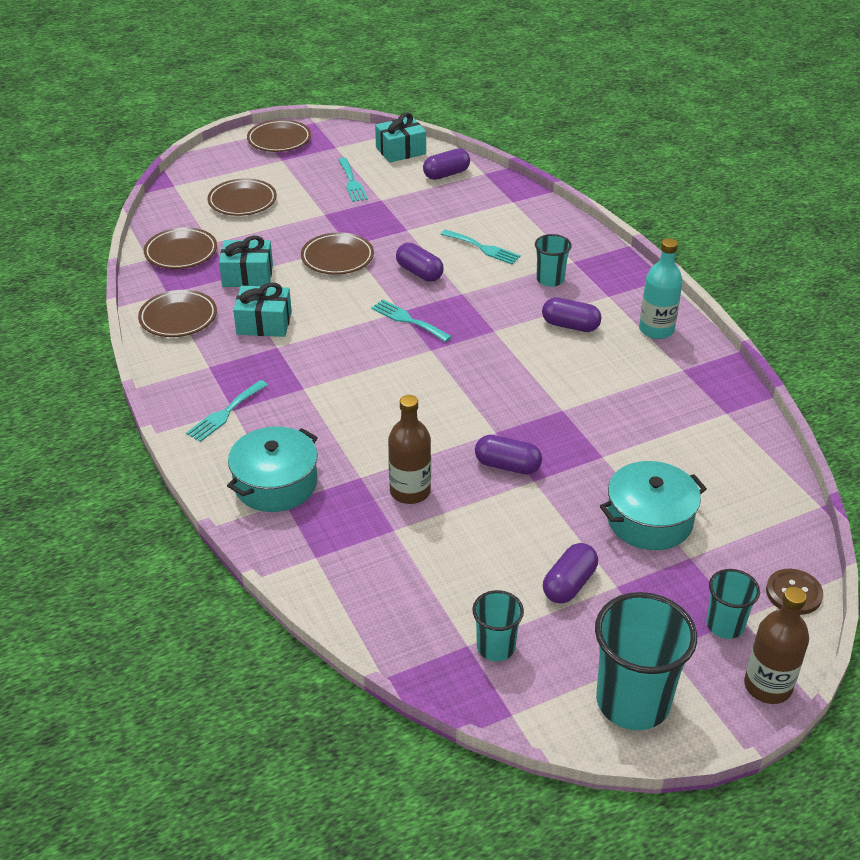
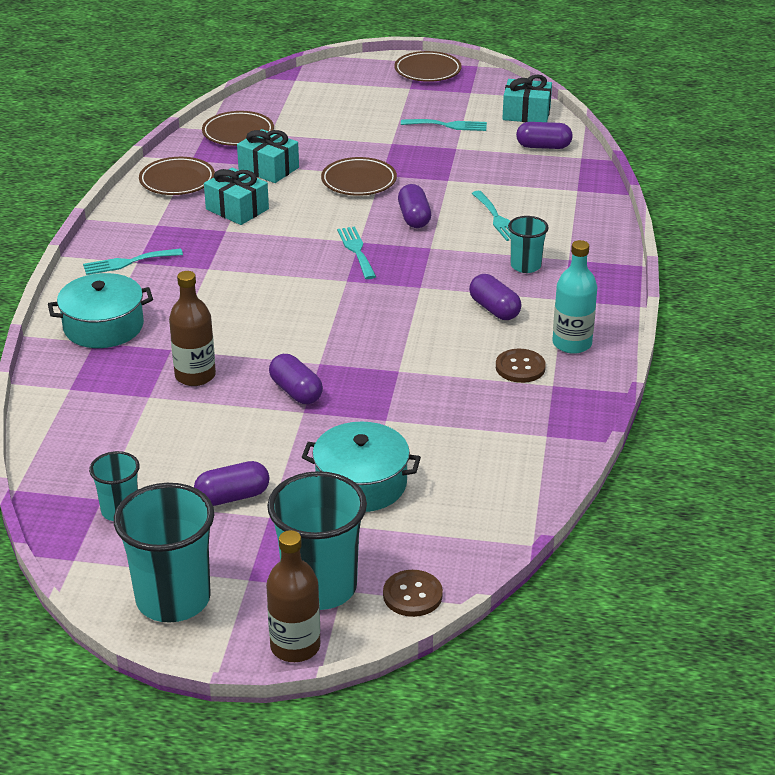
camera: 35 degrees right, 5 degrees down
(242, 201) = (335, 110): brown plate -> none
(352, 182) = (448, 125): turquoise fork -> turquoise fork turned 105 degrees counterclockwise
(644, 366) = (520, 367): none -> brown button
(725, 625) = (320, 587): turquoise cup -> turquoise cup, size x1.84

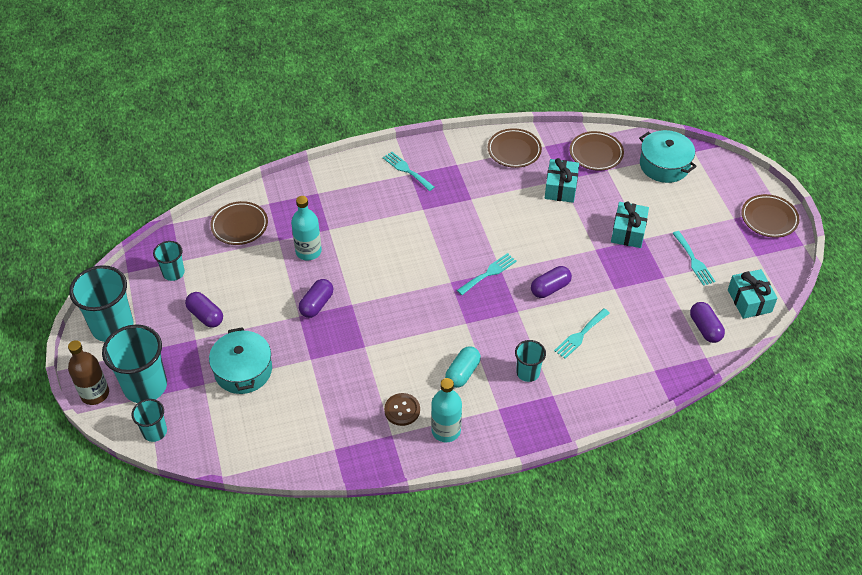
camera: 65 degrees right, 15 degrees up
(103, 326) = (335, 190): turquoise pot -> turquoise pot (664, 165)
(195, 376) = (308, 251): brown bottle -> turquoise bottle
(237, 209) = (499, 194): turquoise gift -> turquoise gift (628, 232)
(359, 181) = (577, 240): brown plate -> brown plate (239, 226)
(412, 595) = (155, 432): brown button -> turquoise cup
(494, 309) = (462, 373): purple capsule -> turquoise capsule

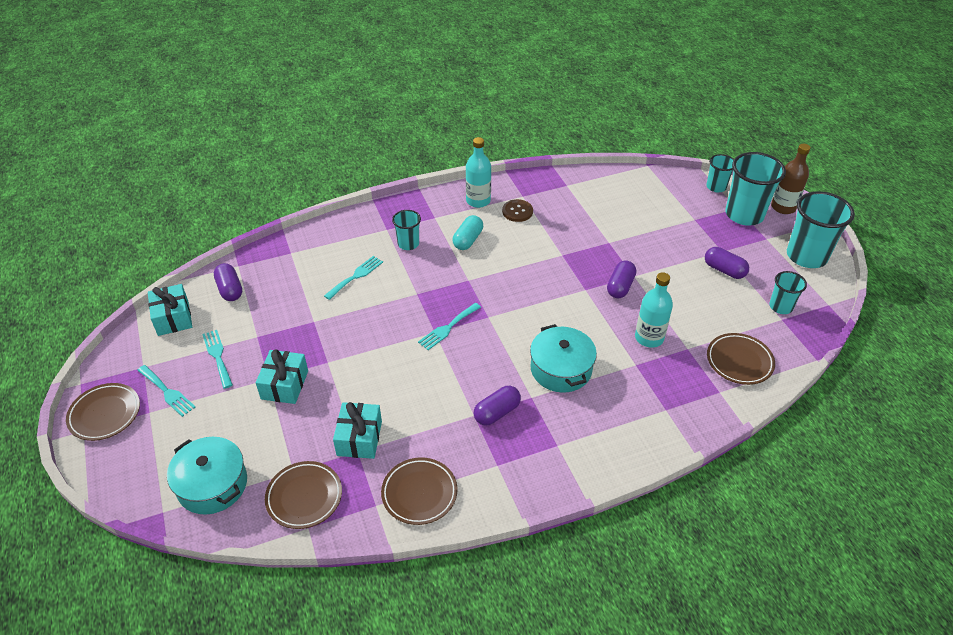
camera: 175 degrees right, 5 degrees down
(243, 370) = (665, 230): turquoise pot -> turquoise pot (561, 369)
(406, 170) = (562, 450): turquoise fork -> turquoise fork (167, 392)
(550, 288) = (382, 317): purple capsule -> purple capsule (497, 412)

